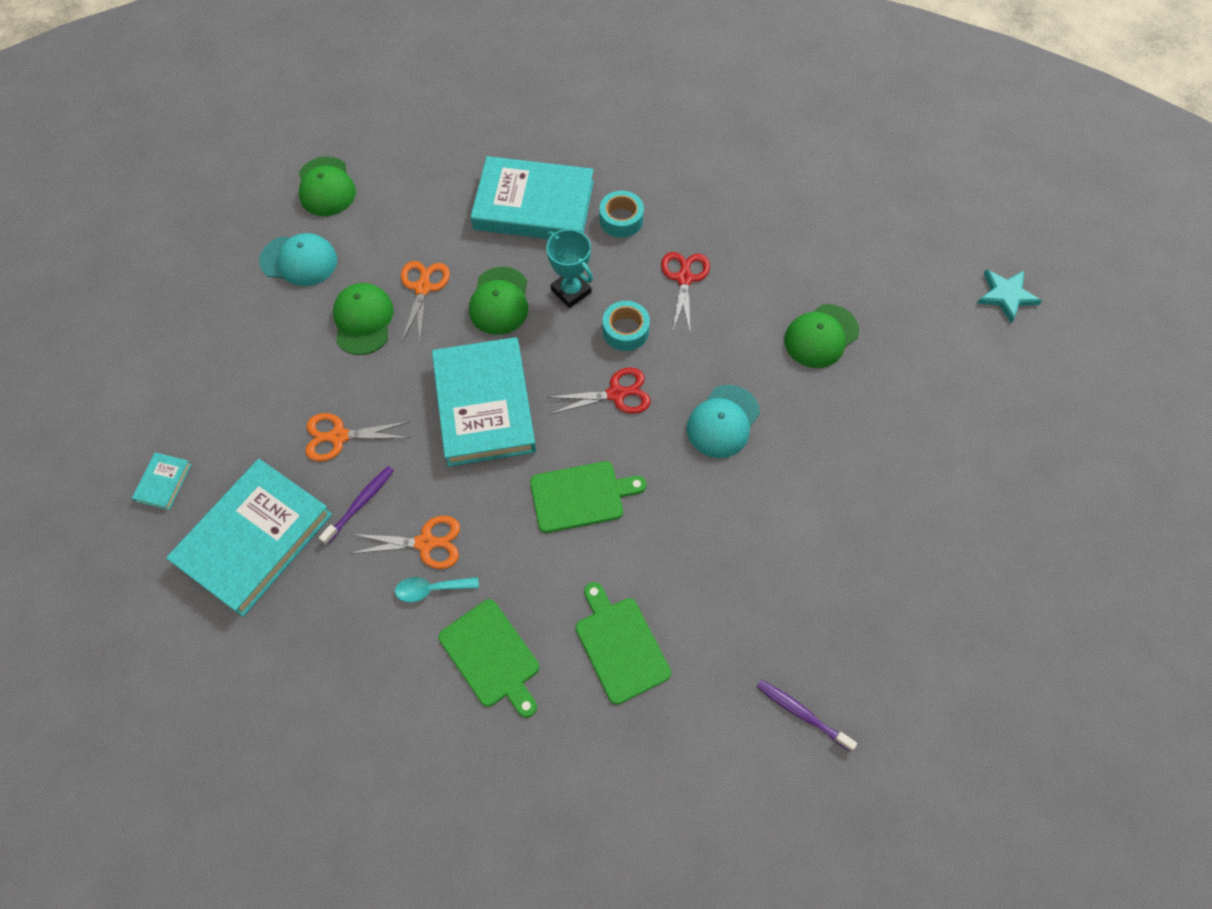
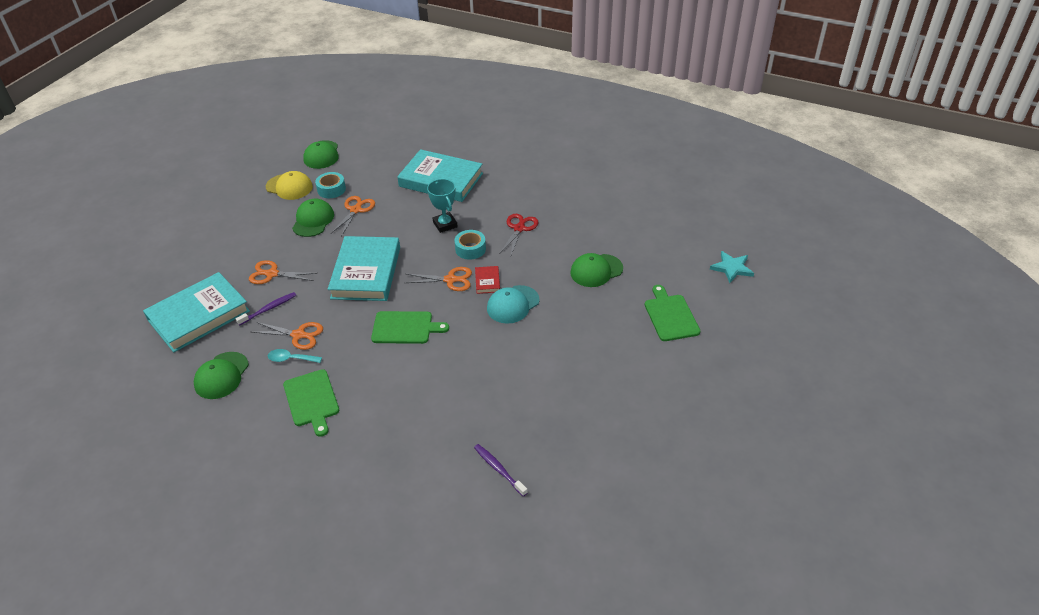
camera: 15 degrees right, 20 degrees down
(163, 482) = (161, 279): turquoise book -> none
(299, 260) = (289, 187): turquoise cap -> yellow cap
(499, 301) = (399, 223): green cap -> green cap (221, 375)
(616, 394) = (450, 280): red scissors -> orange scissors
(620, 645) = (395, 410): green cutting board -> green cutting board (670, 316)
(621, 220) = (492, 194): turquoise tape -> turquoise tape (331, 189)
(672, 386) = (487, 281): none -> red book

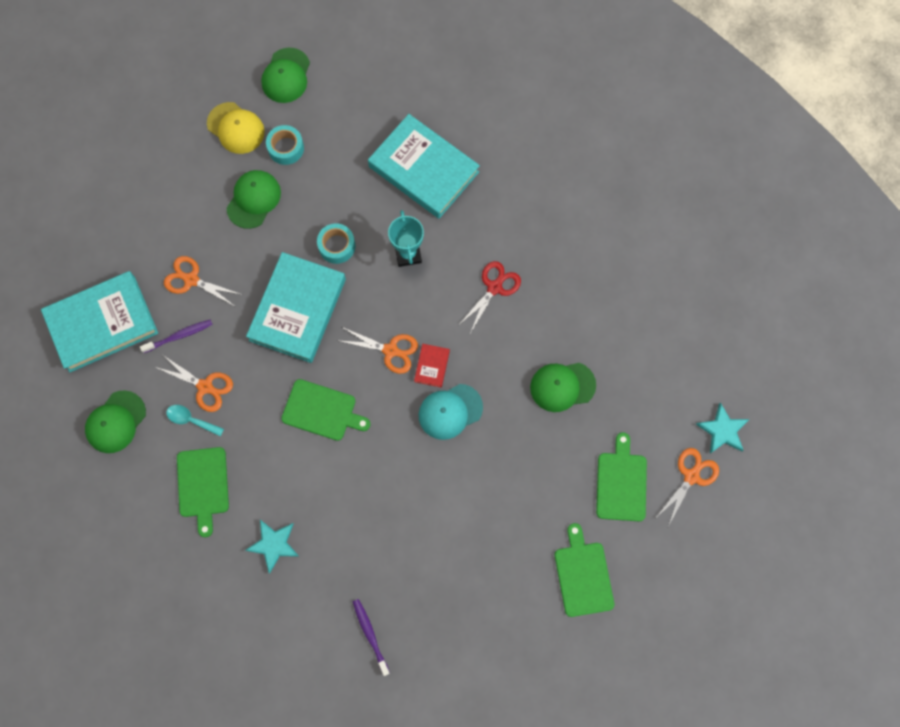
camera: 15 degrees right, 30 degrees up
(355, 210) = (307, 196): orange scissors -> orange scissors (691, 476)
(388, 426) = (274, 544): none -> turquoise star
(470, 249) = (427, 306): turquoise tape -> turquoise tape (337, 246)
(669, 381) = (583, 575): none -> green cutting board

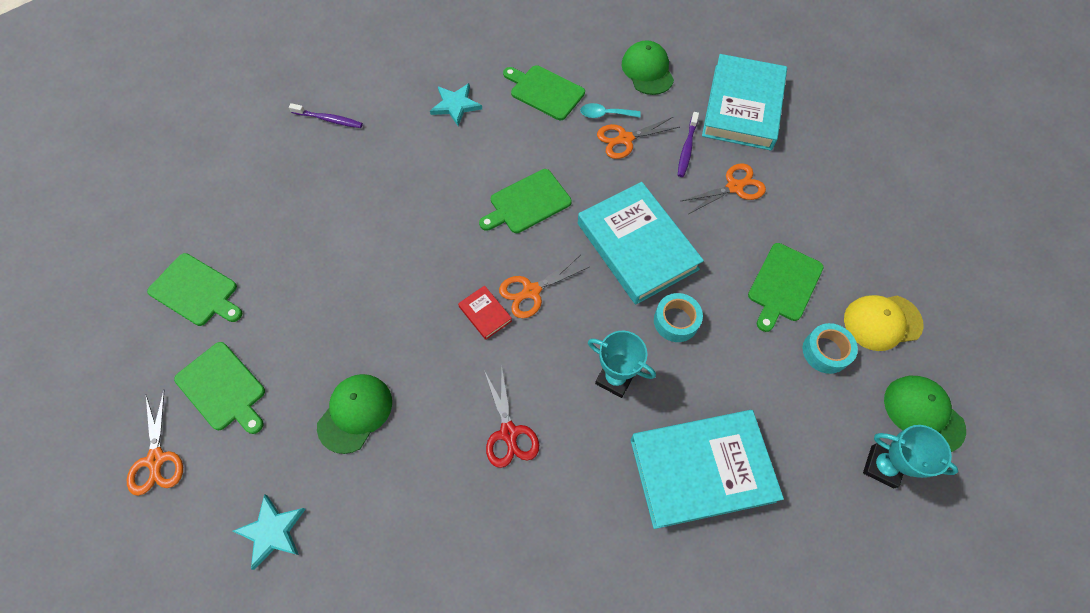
camera: 130 degrees right, 10 degrees down
(191, 420) = (605, 114): turquoise spoon -> turquoise spoon turned 150 degrees counterclockwise
(253, 199) = (783, 285): green cap -> green cutting board
(340, 80) = (882, 466): none -> turquoise trophy
(450, 411) = (431, 297): turquoise cap -> none
(723, 430) = (155, 535): turquoise star -> turquoise star (272, 531)

